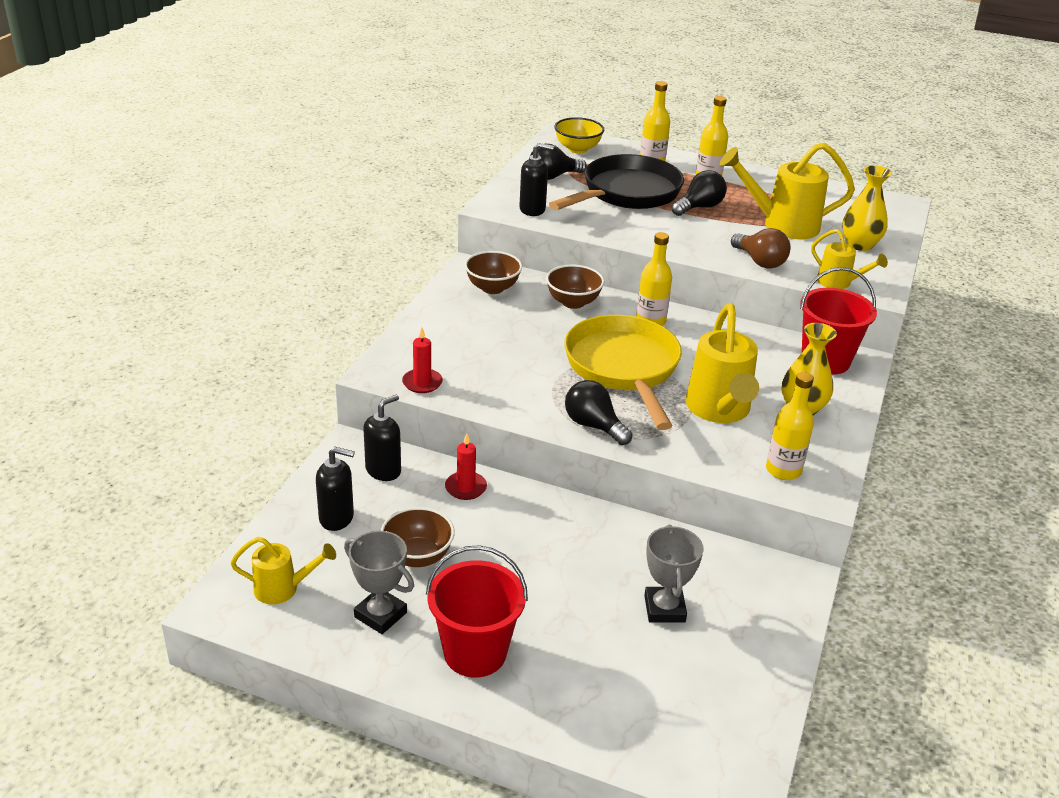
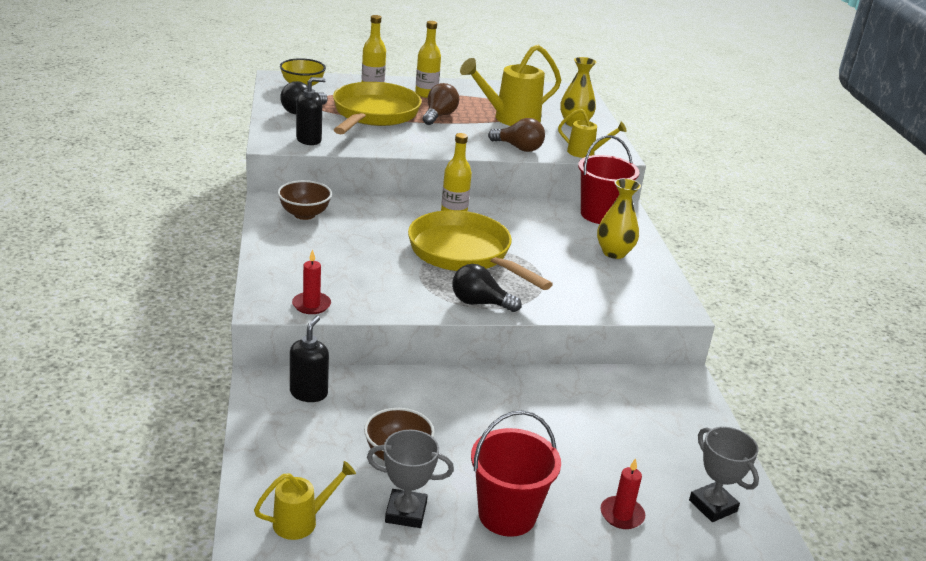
camera: 30 degrees left, 5 degrees down
(337, 518) = (300, 445): black soap dispenser -> none
(465, 488) = (391, 387): red candle -> red candle (622, 515)
(573, 302) = (381, 212): brown bowl -> none
(627, 193) = (374, 114): black pan -> yellow pan
(664, 609) = (616, 431): grey trophy -> grey trophy (713, 506)
(699, 207) = (439, 116): black light bulb -> brown light bulb
(719, 410) = (560, 268): yellow watering can -> none
(783, 470) = (639, 299): yellow bottle -> none

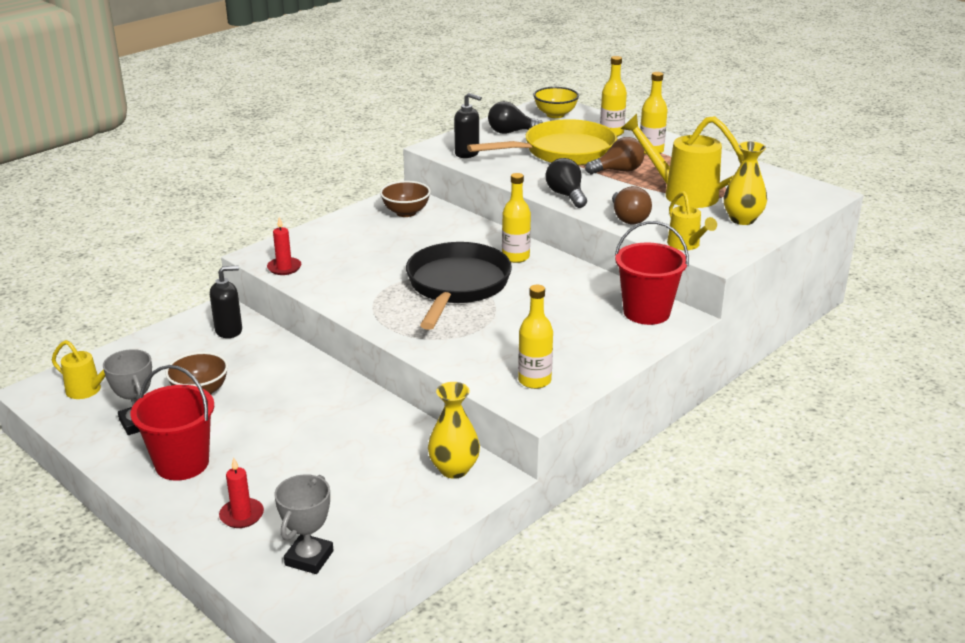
camera: 55 degrees right, 0 degrees up
(464, 254) = (456, 286): yellow pan -> black pan
(479, 303) = (389, 321): black light bulb -> black light bulb (566, 195)
(614, 253) = (584, 344): yellow vase -> yellow vase (454, 469)
(641, 292) = (534, 380): none -> yellow bottle

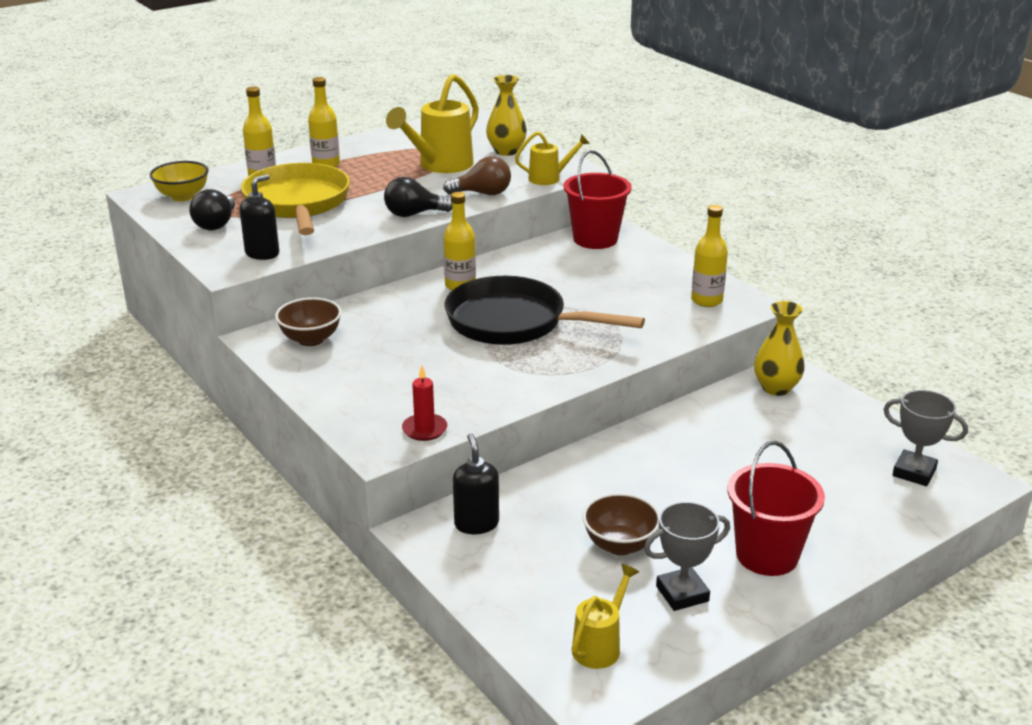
camera: 80 degrees left, 0 degrees up
(242, 515) = (855, 512): red candle -> none
(618, 171) = (367, 184): brown light bulb -> none

